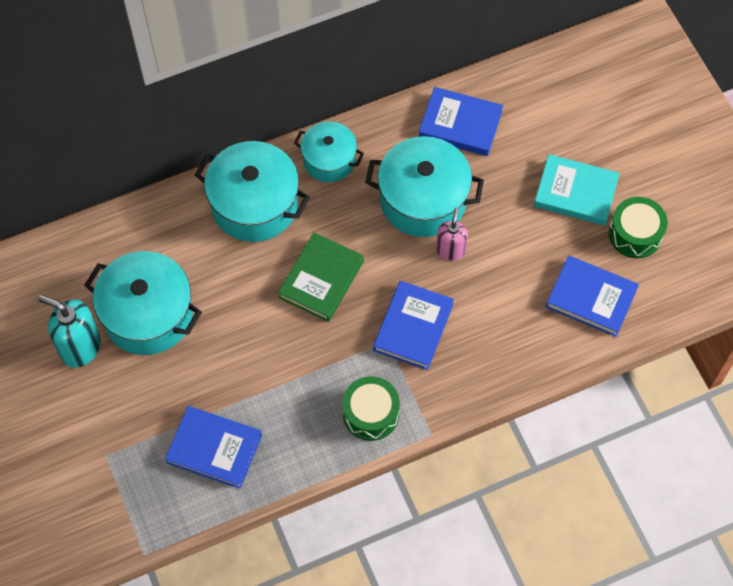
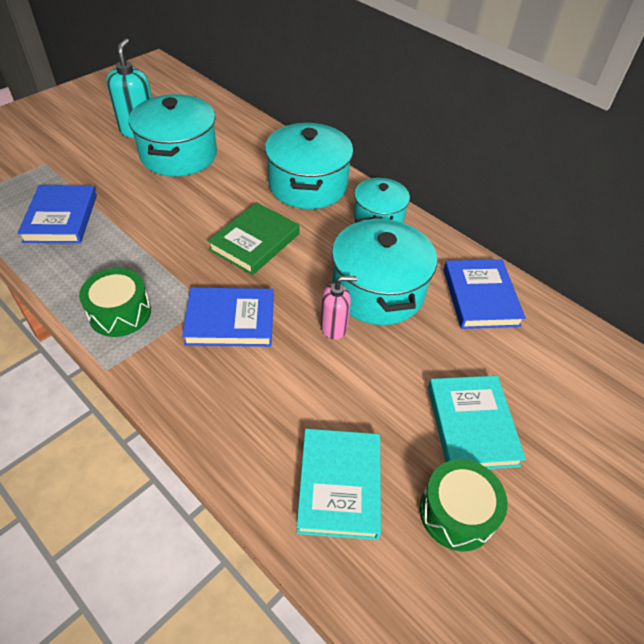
camera: 65 degrees right, 15 degrees down
(321, 279) = (255, 242): green book -> green book turned 60 degrees counterclockwise
(591, 298) = (339, 485): blue book -> turquoise book

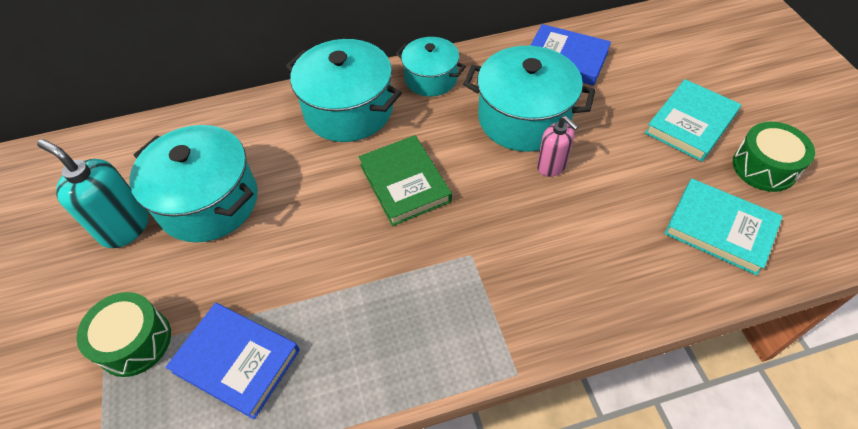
camera: 55 degrees left, 5 degrees up
(120, 313) = (441, 338): green drum -> green drum (135, 342)
(230, 320) = (503, 241): blue book -> none
(334, 327) = (551, 166): pink soap dispenser -> pink soap dispenser turned 120 degrees clockwise
(471, 425) = (690, 123): turquoise book -> turquoise book turned 75 degrees counterclockwise

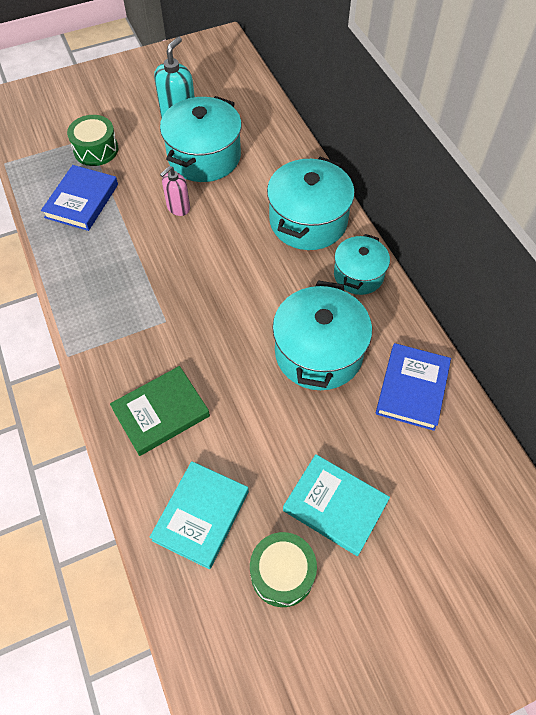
camera: 80 degrees right, 5 degrees up
(405, 183) = (232, 270): green book -> green book (161, 412)
(551, 166) = (262, 376): pink soap dispenser -> pink soap dispenser (178, 208)

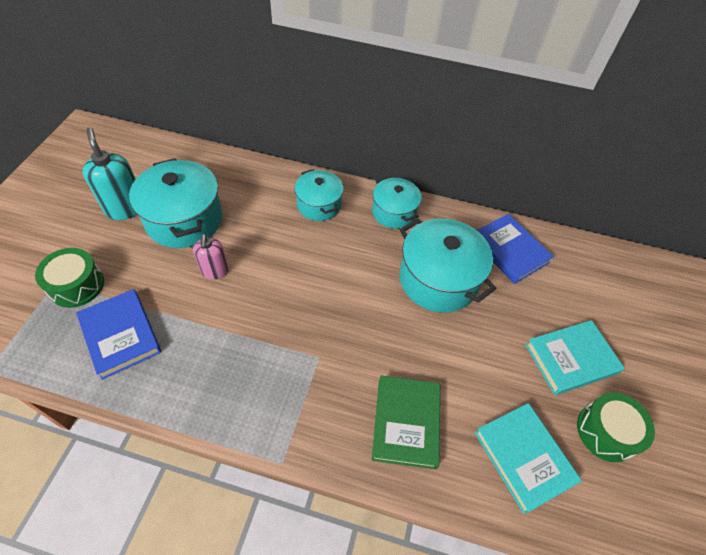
camera: 55 degrees left, 5 degrees down
(308, 221) = (319, 205): turquoise pot -> turquoise pot, size x0.61

